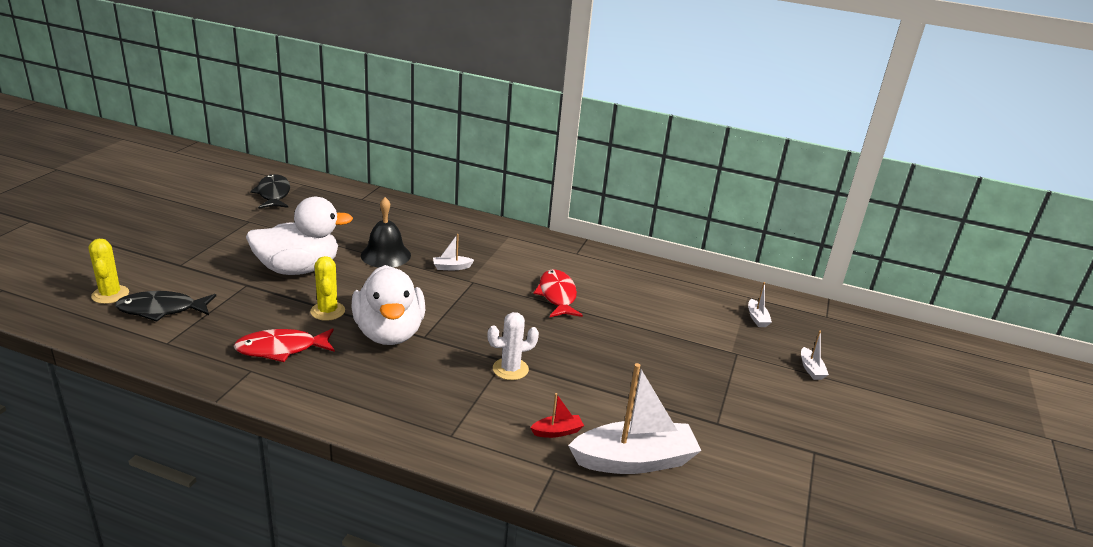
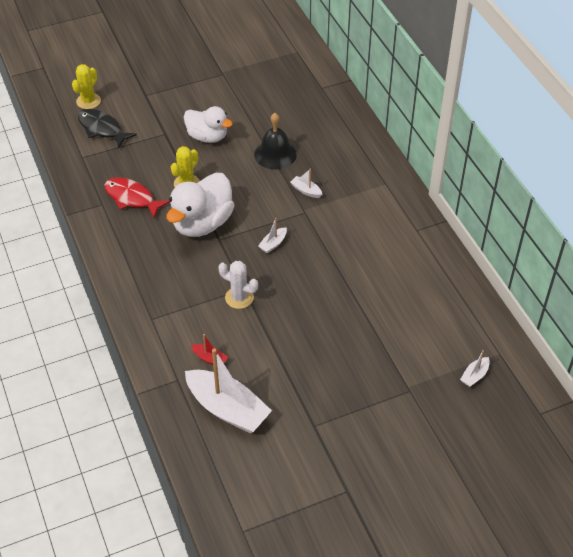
camera: 50 degrees right, 20 degrees up
(273, 194) = (265, 53): black fish -> none
(298, 269) = (207, 137): white duck -> white duck, size x0.67
(557, 295) = (347, 260): red fish -> none
(811, 369) = (447, 441): white boat -> white boat (273, 244)

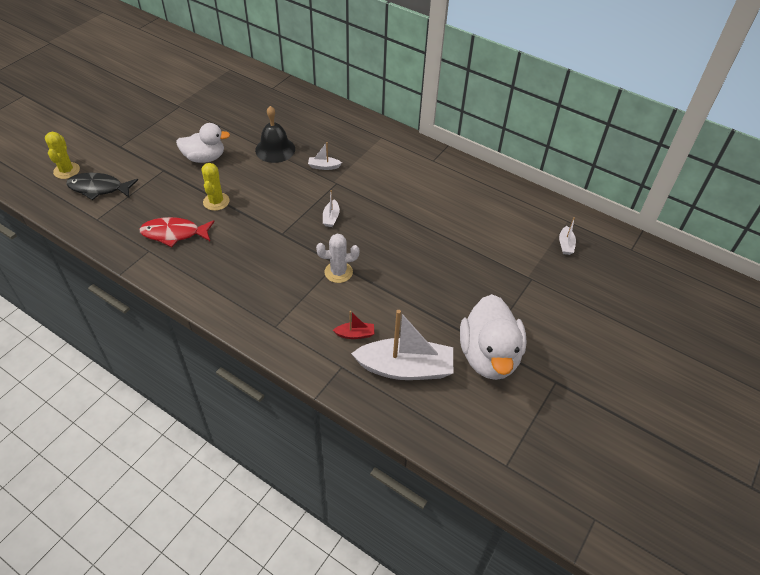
camera: 35 degrees left, 0 degrees up
(202, 223) = (256, 227): white duck -> white duck (489, 356)

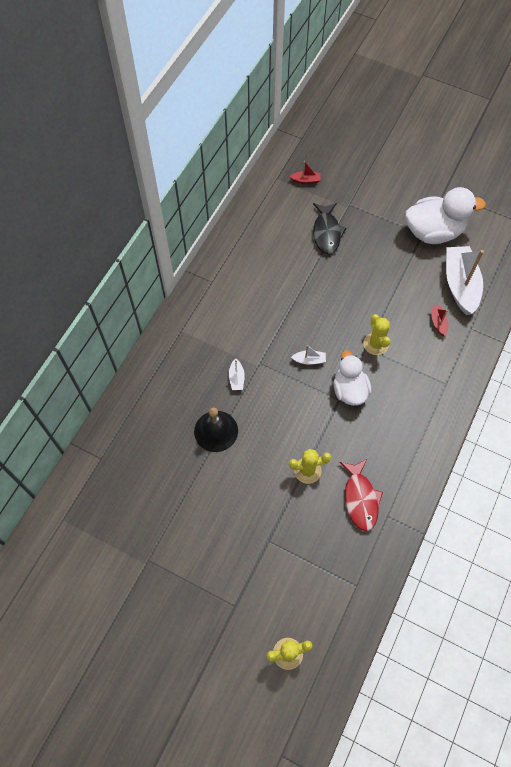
camera: 95 degrees left, 15 degrees up
(99, 188) = (310, 602): black fish -> black fish (326, 233)
(205, 158) = (241, 501): white duck -> white duck (349, 390)
(338, 272) = (375, 344): white cactus -> yellow cactus
(565, 245) = (306, 180): white boat -> red boat

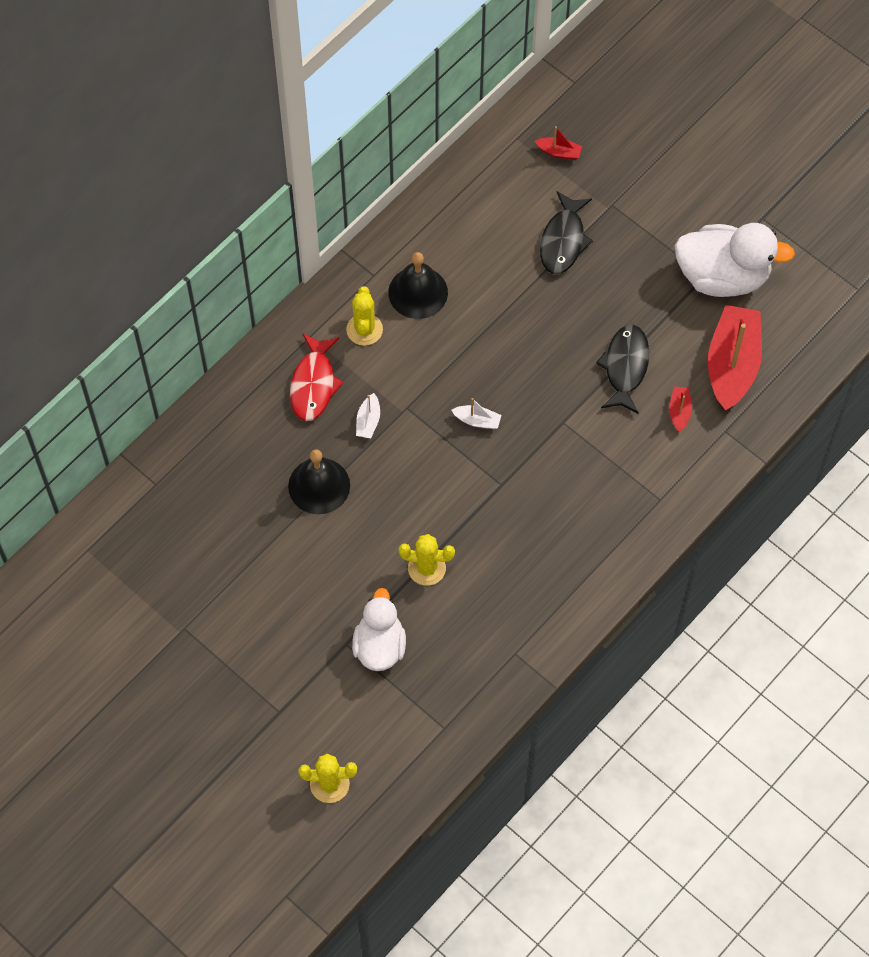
camera: 15 degrees right, 0 degrees up
(244, 286) = (418, 292): none -> black bell
(349, 390) = (520, 475): white duck -> white duck (379, 646)
(360, 498) = (486, 622): red fish -> red fish (313, 384)
(375, 344) = (579, 420): yellow cactus -> yellow cactus (364, 329)
(393, 302) = (625, 367): none -> black fish
(460, 285) = (732, 364): white boat -> red boat

